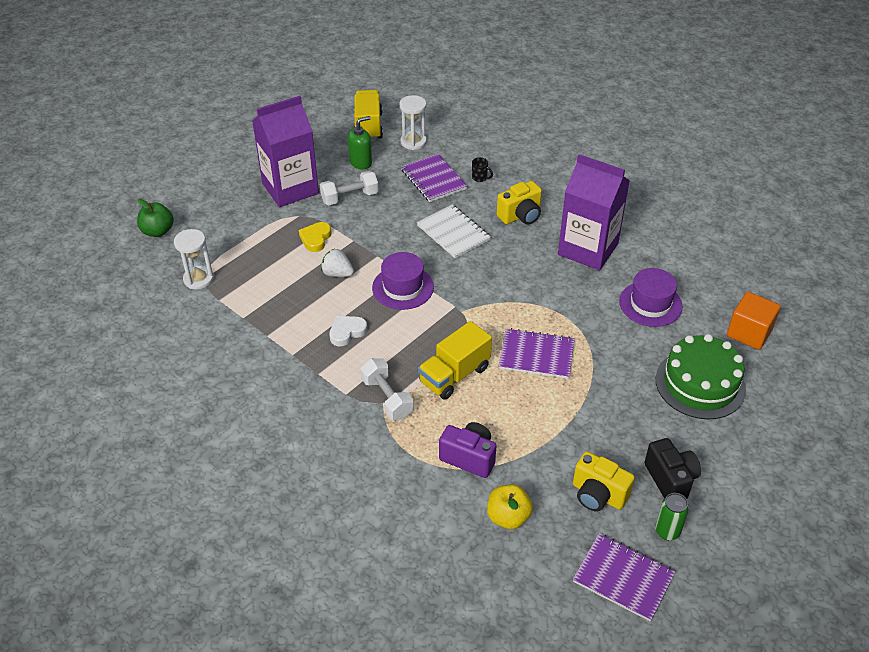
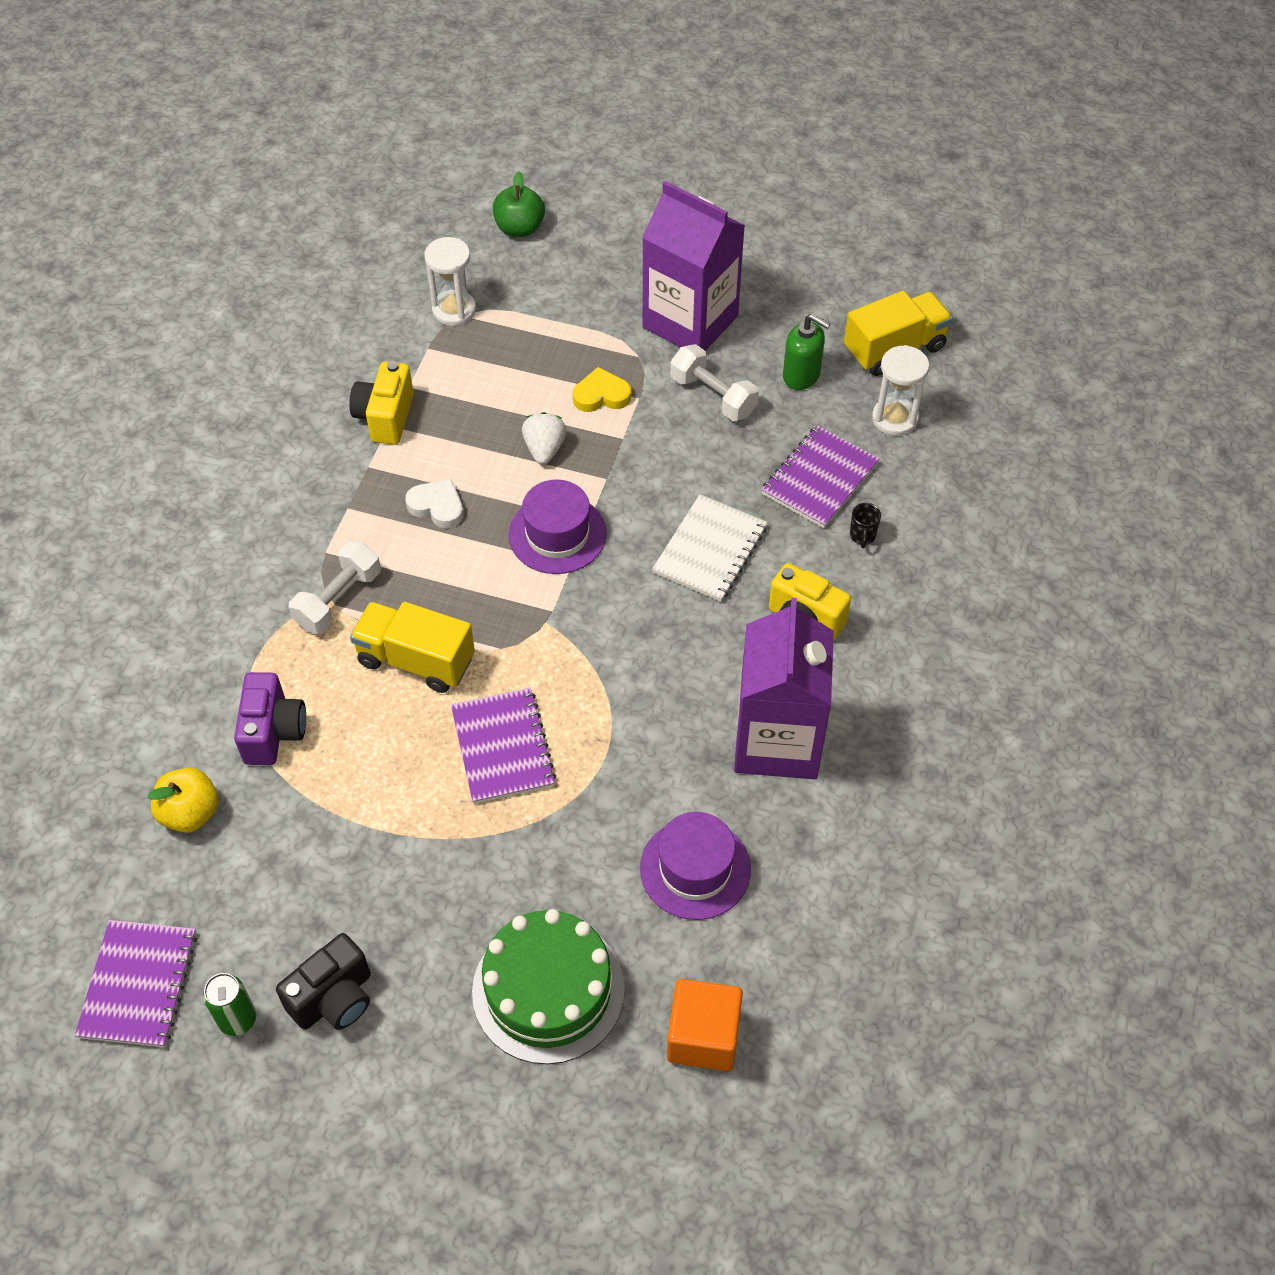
camera: 65 degrees right, 10 degrees up
(598, 495) = (269, 910): yellow camera -> yellow camera (385, 417)

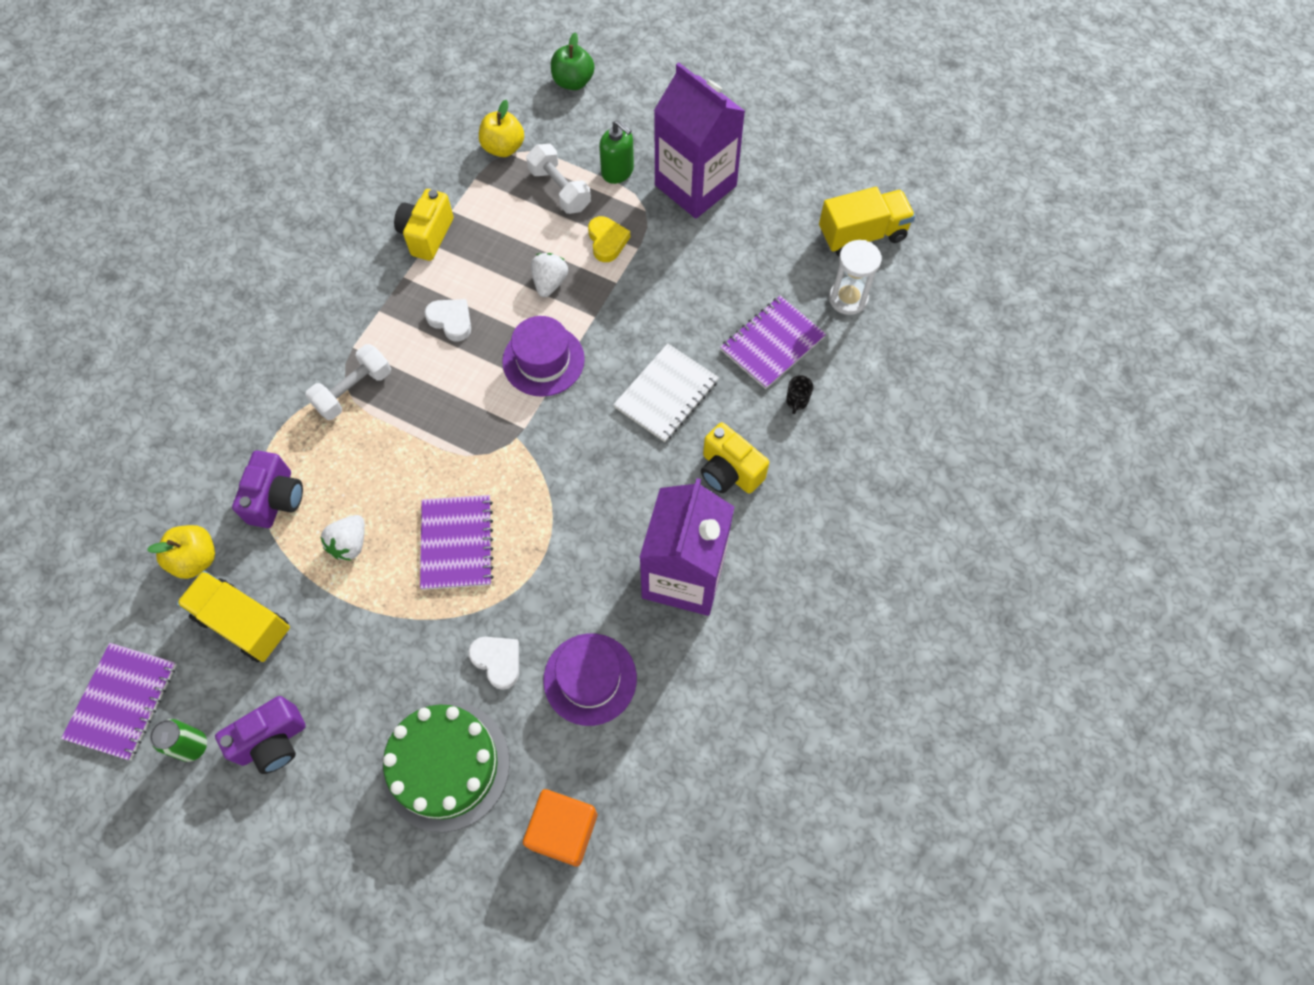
camera: 10 degrees right, 10 degrees up
(334, 998) = (273, 741): black camera -> purple camera
(374, 767) = (350, 544): none -> white strawberry
(416, 660) = (404, 454): yellow truck -> yellow truck (243, 623)
(454, 310) = (503, 148): white hourglass -> yellow apple
(582, 867) = (497, 661): none -> white heart
(601, 395) = (607, 241): yellow heart -> yellow heart turned 75 degrees clockwise
(713, 396) = (700, 255): white dumbbell -> white dumbbell (560, 189)
(801, 375) = (778, 248): green soap dispenser -> green soap dispenser (618, 171)

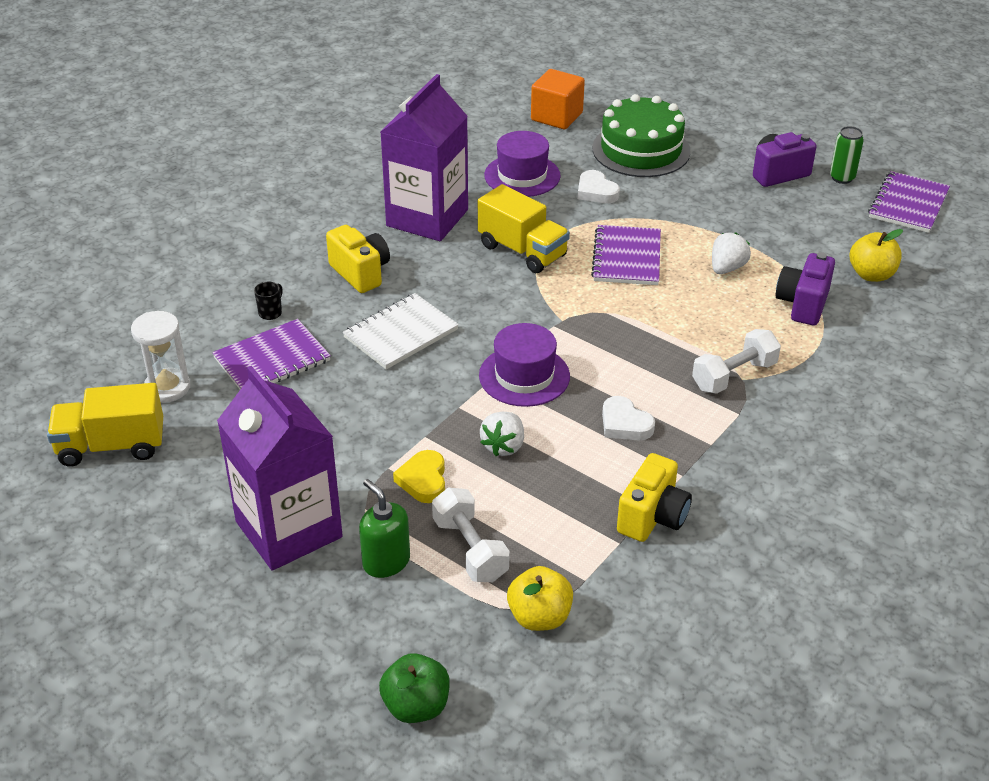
camera: 170 degrees left, 25 degrees down
(243, 623) = (816, 233): yellow truck -> yellow truck (522, 251)

